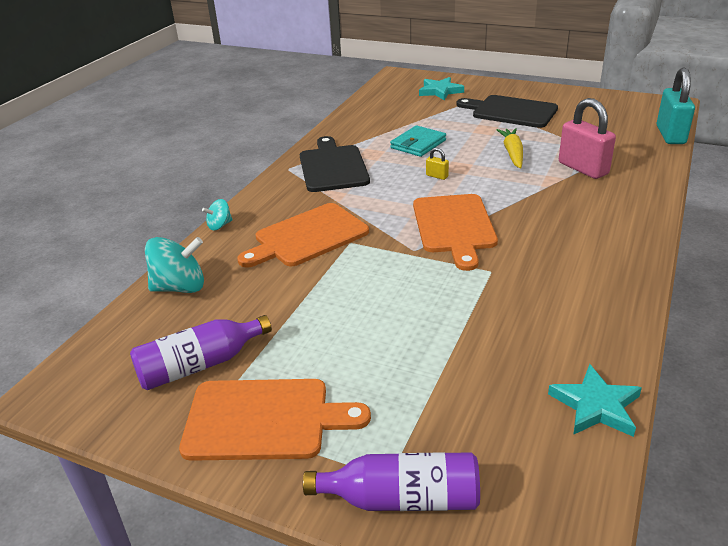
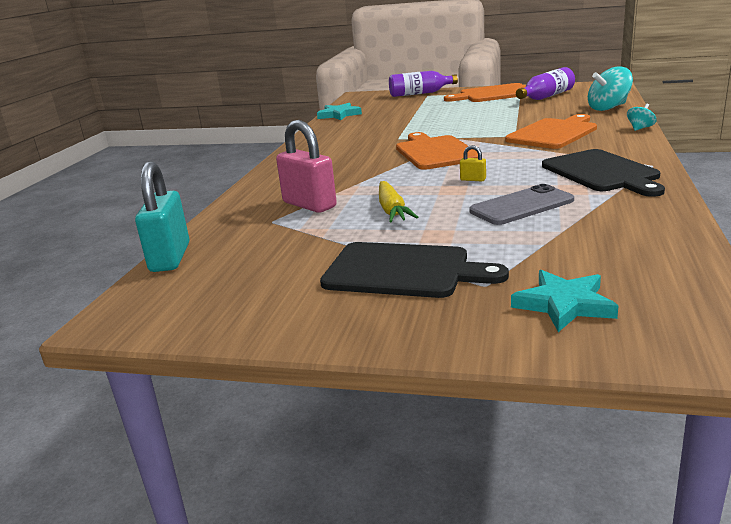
camera: 170 degrees right, 10 degrees down
(418, 144) = (521, 206): turquoise wallet -> grey phone

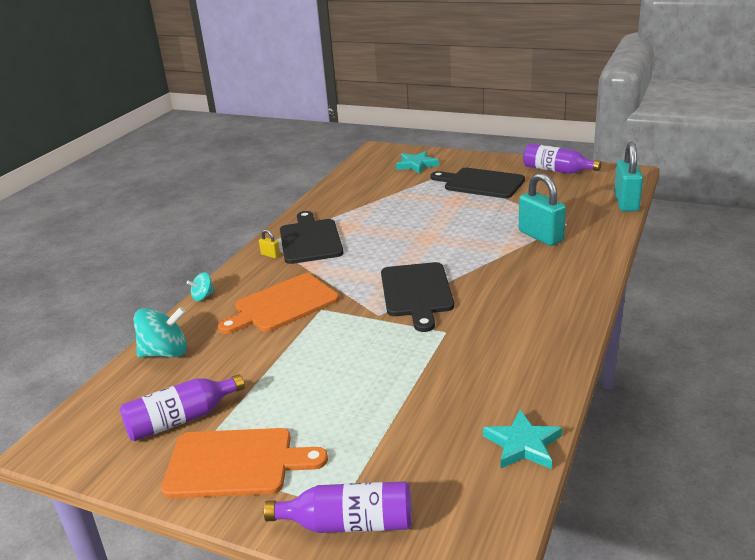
camera: 170 degrees left, 5 degrees up
(252, 314) = (557, 170): none -> purple bottle
(309, 205) = (540, 236): pink padlock -> turquoise padlock
(392, 210) = (477, 223): yellow carrot -> none
(435, 152) = (416, 292): orange cutting board -> black cutting board
(473, 179) = (405, 246): yellow padlock -> yellow padlock (270, 255)
(521, 206) = (391, 216): grey phone -> none

